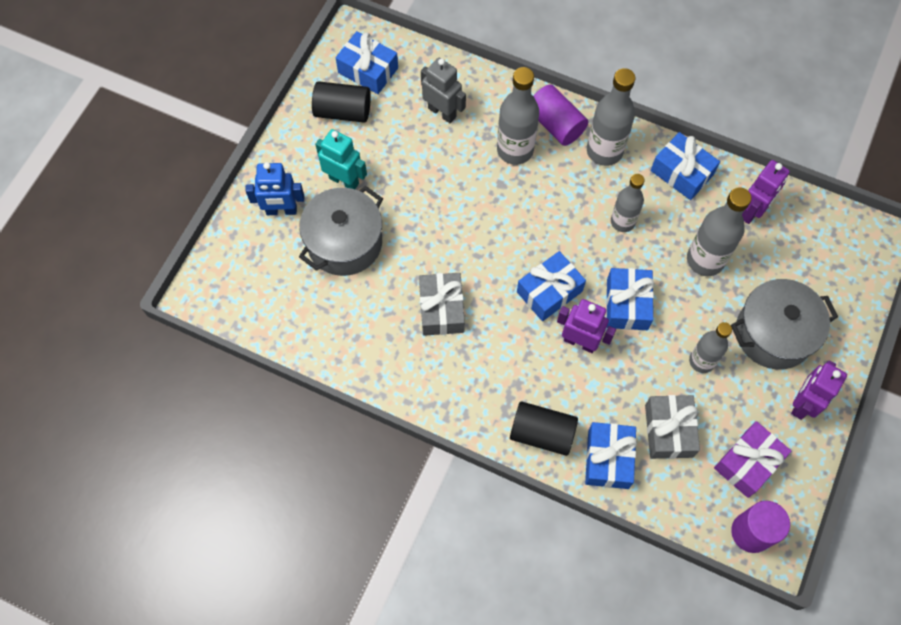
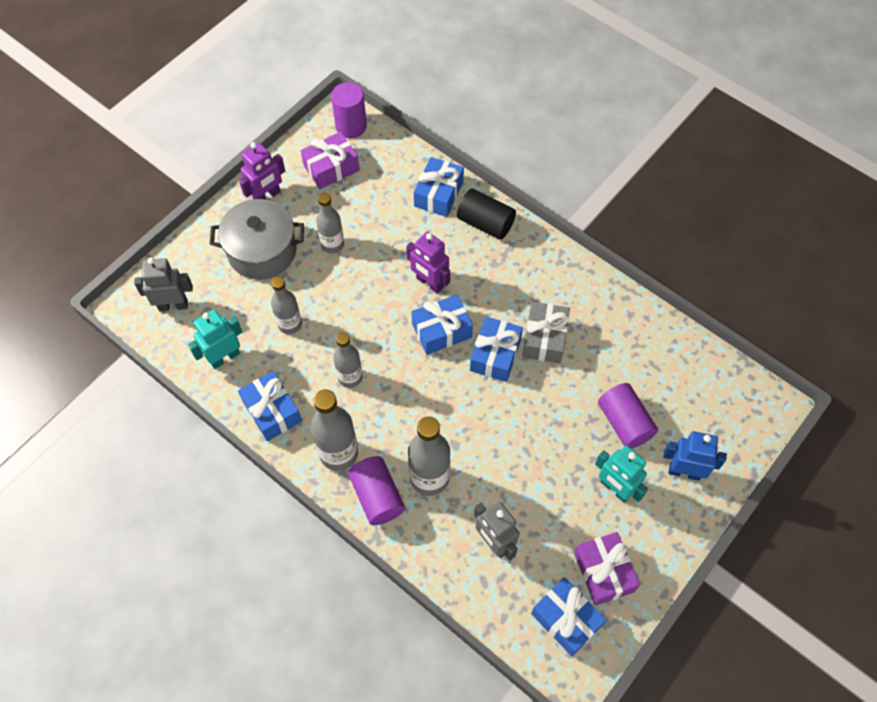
camera: 165 degrees left, 5 degrees down
(343, 111) = (603, 572): black cylinder -> purple gift
(344, 242) = (624, 422): grey pot -> purple cylinder
(627, 304) = (376, 303): blue gift -> blue gift (495, 355)
(668, 431) = (382, 202): grey gift -> none
(705, 260) = (290, 324): grey bottle -> grey bottle, size x0.66
(752, 211) = (224, 357): purple robot -> turquoise robot
(831, 250) = (173, 305): none -> grey robot

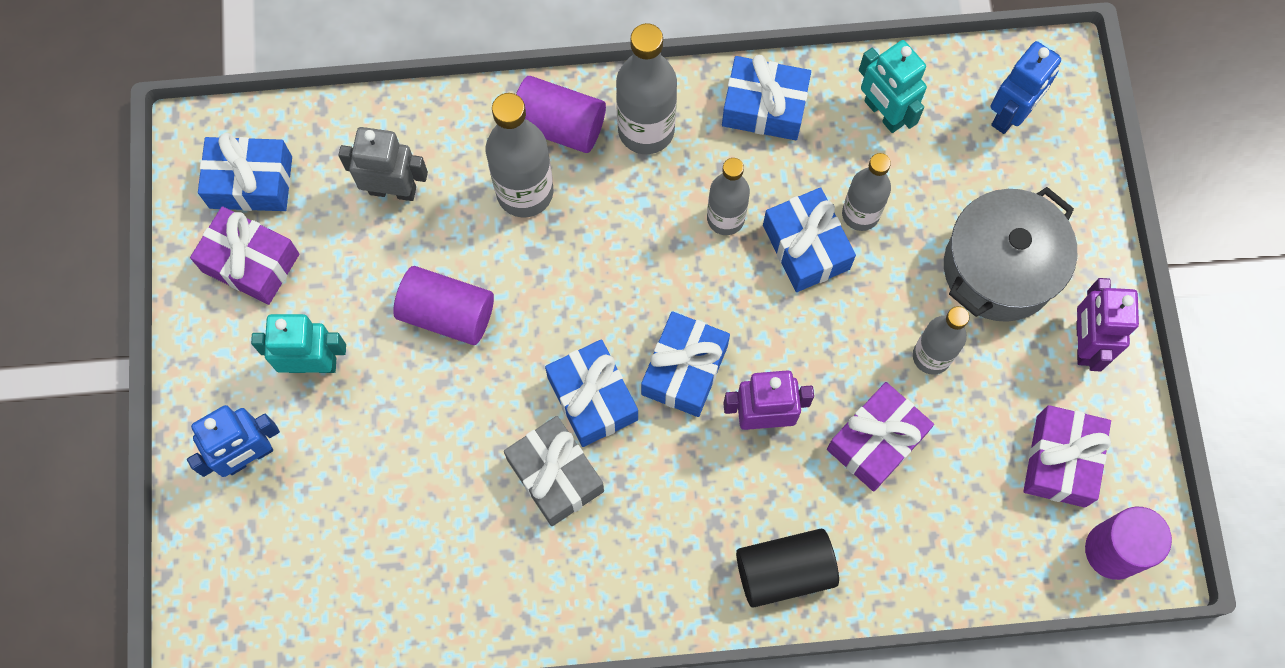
camera: 135 degrees right, 10 degrees up
(173, 305) = (1010, 114): grey robot -> blue robot
(224, 357) = (883, 113): turquoise robot -> turquoise robot turned 135 degrees clockwise
(394, 235) = (876, 441): none -> purple gift
(438, 194) = (887, 557): blue gift -> blue gift (806, 247)
(624, 422) = (366, 454): purple cylinder -> purple cylinder (447, 314)

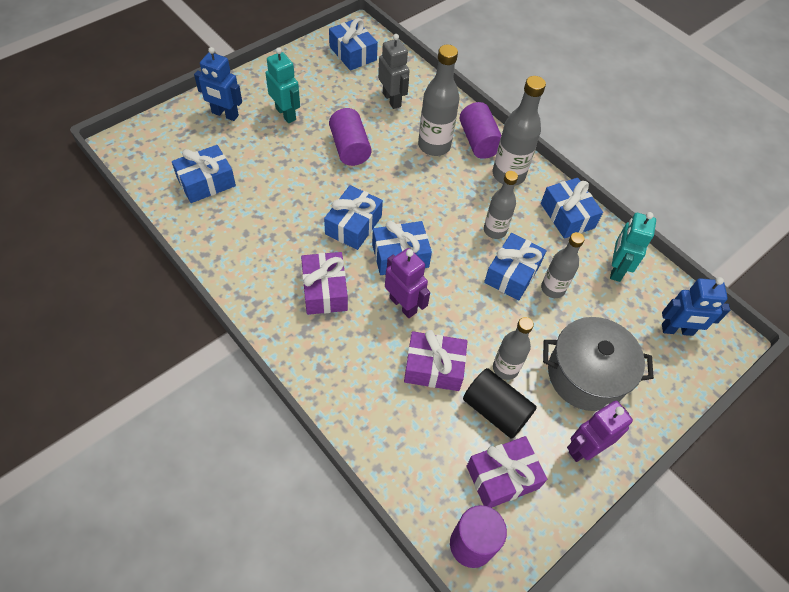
camera: 50 degrees right, 15 degrees down
(250, 262) = (316, 71): purple gift -> purple gift (325, 290)
(373, 559) = (206, 182): none -> blue gift
(555, 475) = (301, 231): grey gift -> none
(784, 571) = (324, 362): black cylinder -> black cylinder (495, 410)

